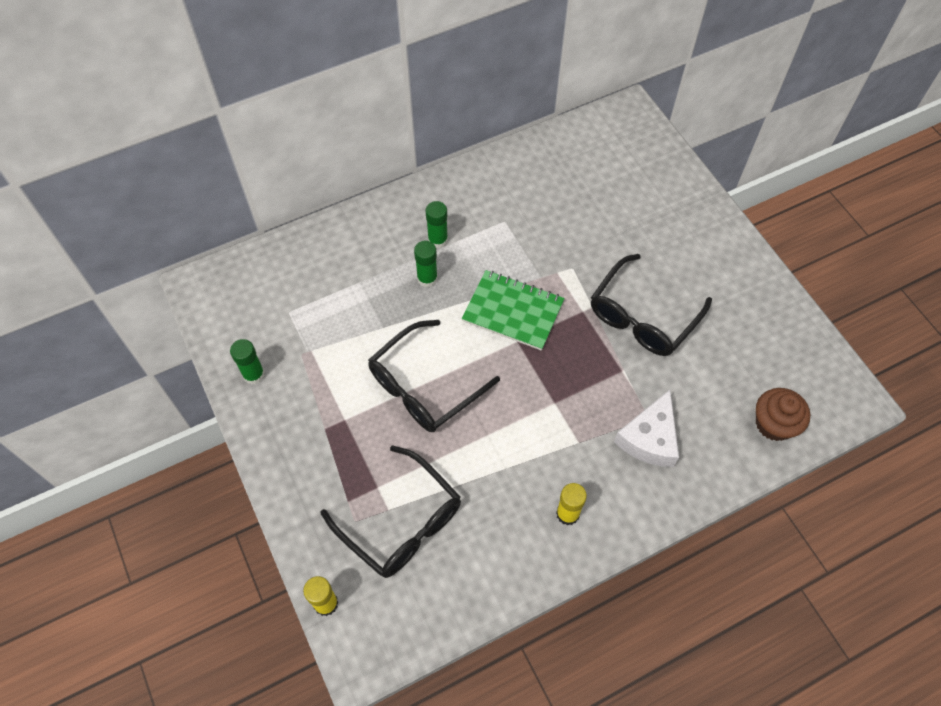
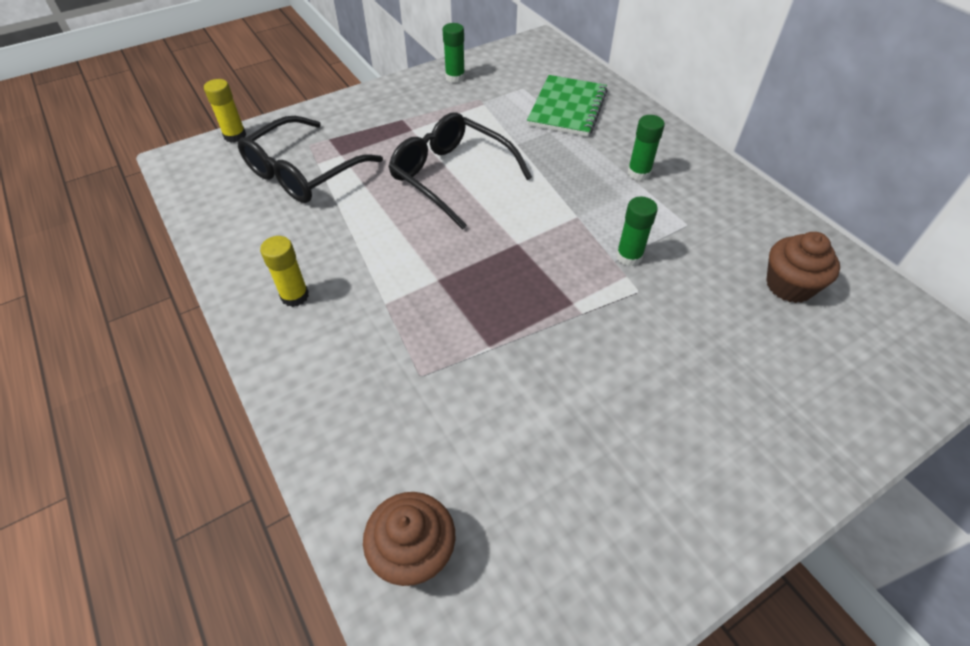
camera: 85 degrees right, 10 degrees down
(427, 278) = (585, 169): green glue stick -> green glue stick (629, 256)
(513, 311) = (558, 238): green notebook -> green notebook (567, 108)
(571, 177) = (789, 285): none -> brown cupcake
(642, 317) = (579, 370): black glasses -> none
(649, 438) = (389, 378): white cheese -> none

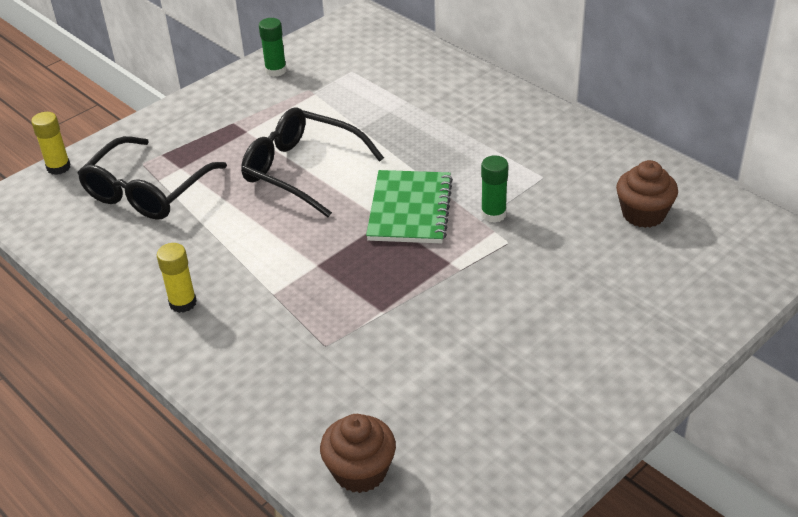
camera: 10 degrees left, 10 degrees down
(567, 108) = (403, 85): green notebook -> green notebook (409, 209)
(639, 173) = (488, 137): green glue stick -> none

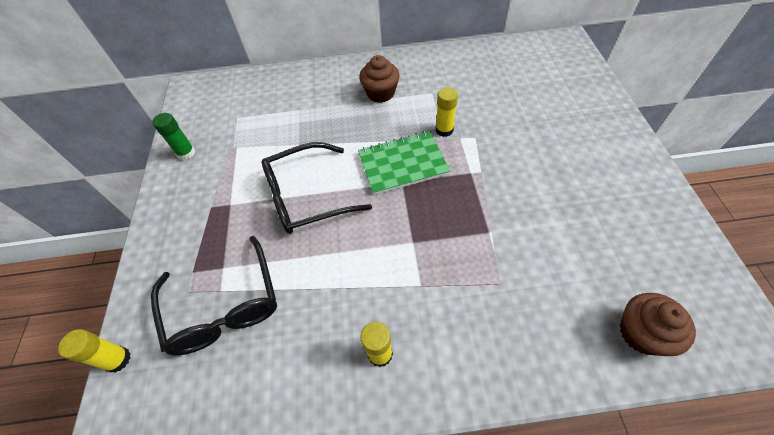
camera: 50 degrees left, 15 degrees up
(409, 209) = (402, 164): green notebook -> green notebook turned 60 degrees counterclockwise
(493, 214) = (444, 130): green glue stick -> yellow glue stick
(643, 214) = (499, 74): brown cupcake -> brown cupcake (380, 93)

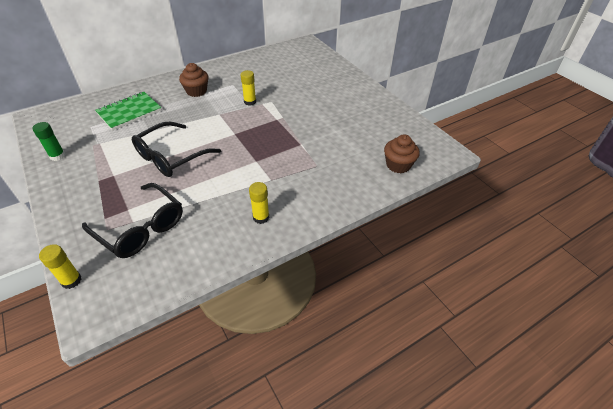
camera: 30 degrees left, 10 degrees down
(402, 164) = (230, 125): green notebook -> green notebook (129, 112)

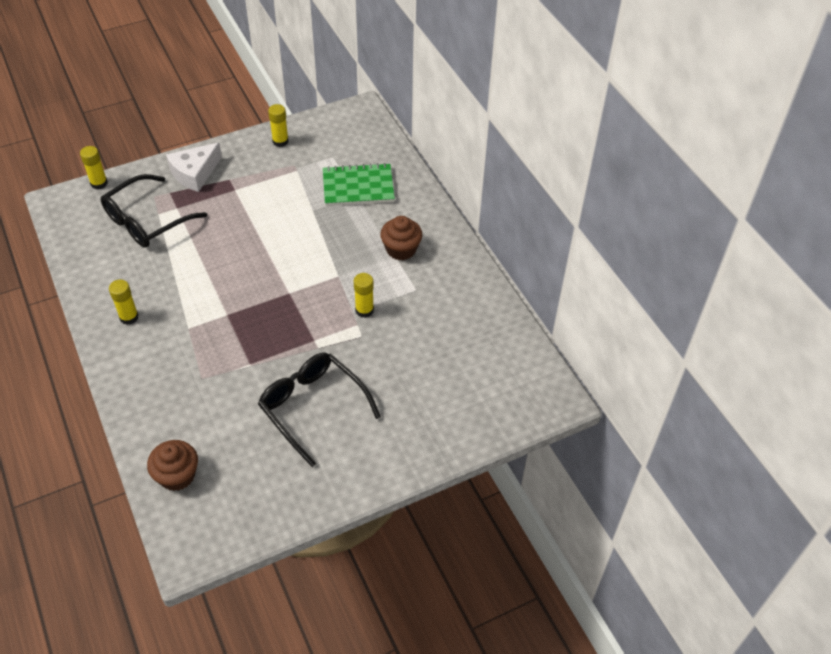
camera: 95 degrees right, 5 degrees up
(57, 156) = (280, 141): green glue stick -> yellow glue stick
(81, 205) = (195, 173): none -> white cheese
(129, 112) = (358, 187): green notebook -> green notebook turned 60 degrees counterclockwise
(171, 157) = (255, 234): black glasses -> black glasses (312, 407)

